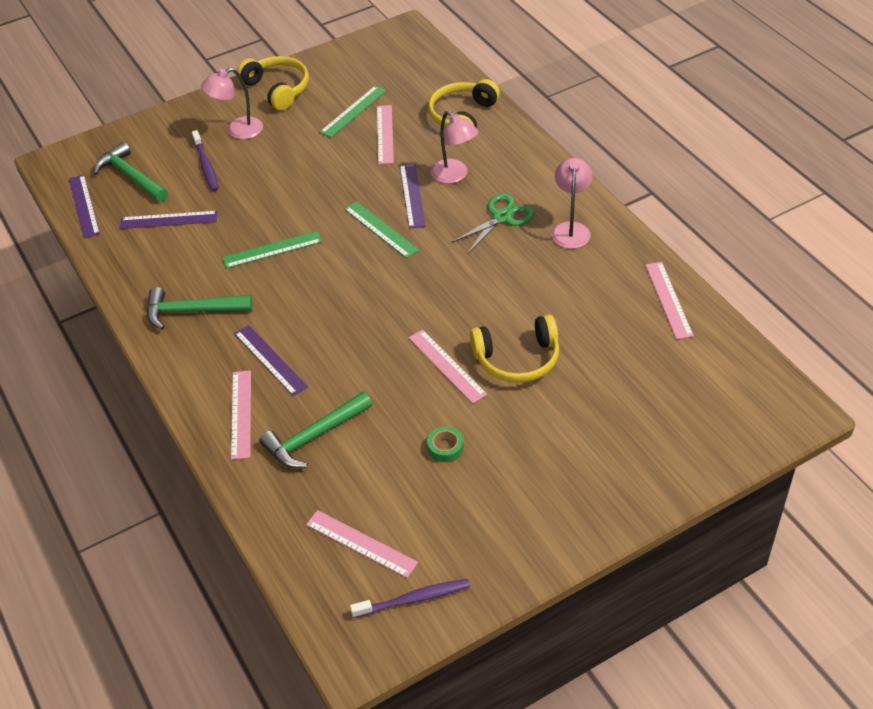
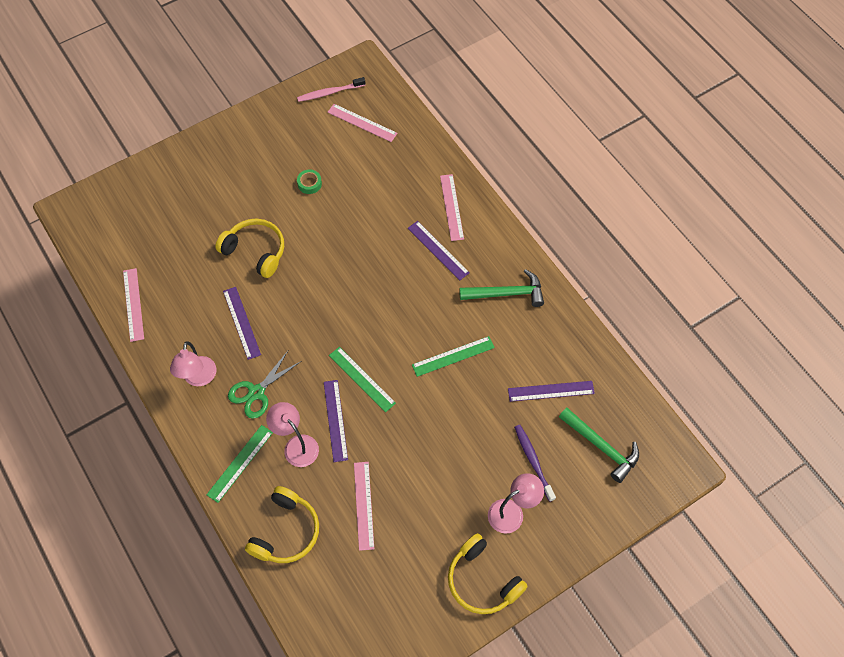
camera: 175 degrees right, 15 degrees up
(84, 206) = (633, 409): purple ruler -> purple ruler (241, 322)
(314, 436) = (398, 191): green hammer -> none
(353, 111) = (397, 541): green ruler -> green ruler (240, 463)
(413, 599) = (330, 92): purple toothbrush -> pink toothbrush
(447, 366) = (307, 245): pink ruler -> none
(517, 359) = (255, 251): yellow headphones -> yellow headphones turned 45 degrees clockwise

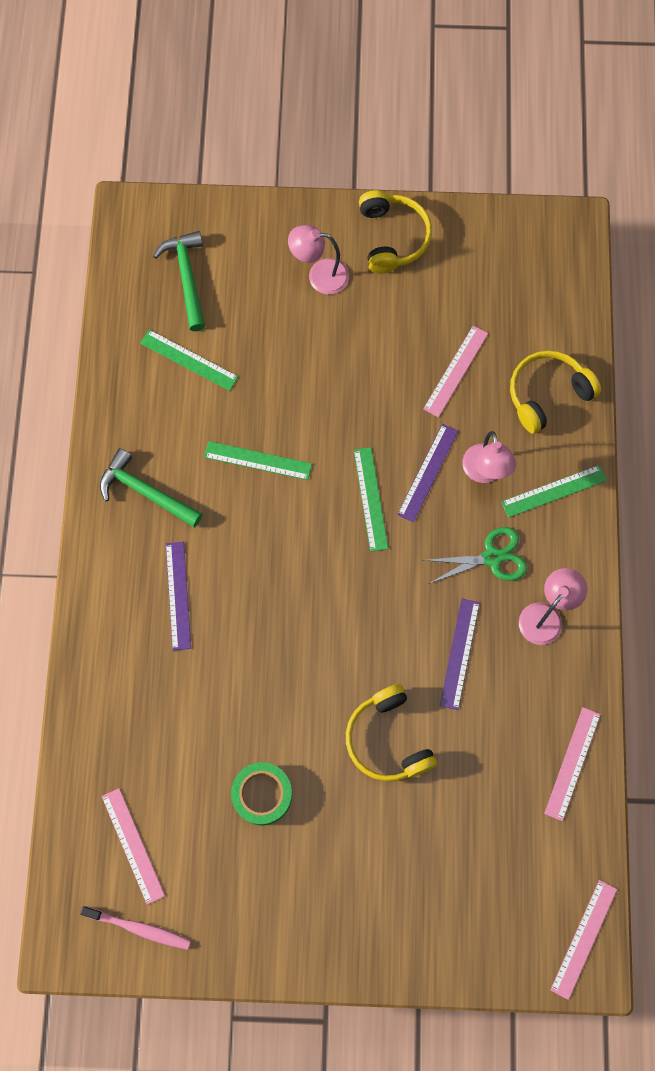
camera: 145 degrees left, 10 degrees up
(309, 184) = (262, 794): green tape -> green tape, size x1.67
(451, 207) = (119, 641): pink ruler -> pink ruler (583, 939)
(533, 461) = (262, 306): purple toothbrush -> none
(551, 391) = (189, 360): purple ruler -> green ruler

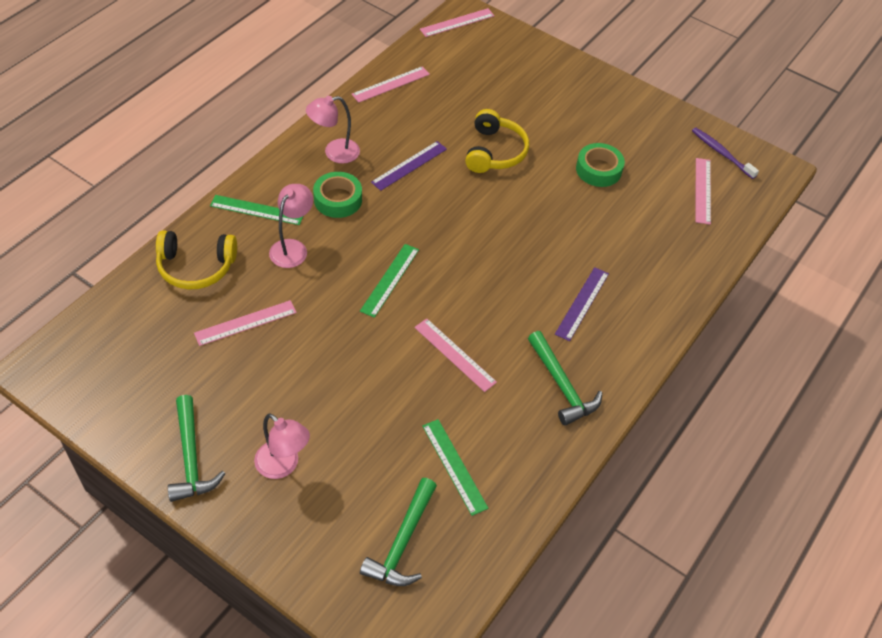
camera: 150 degrees left, 20 degrees down
(138, 928) = (722, 153): pink toothbrush -> purple toothbrush
(258, 460) = (455, 354): green ruler -> pink ruler
(392, 238) = (191, 457): yellow headphones -> green hammer
(428, 472) = (333, 271): purple ruler -> none
(492, 557) = (338, 199): green scissors -> green tape

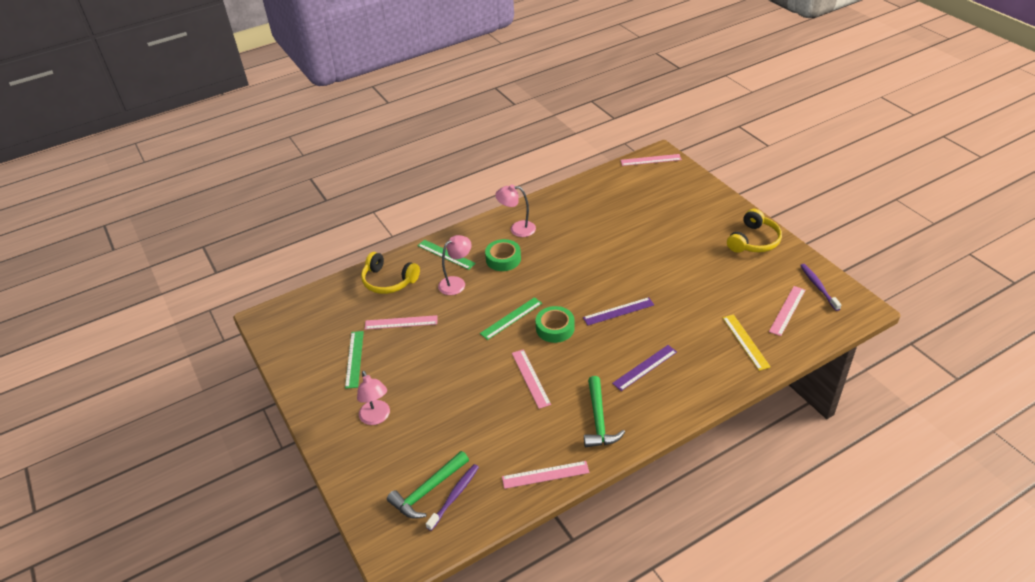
camera: 30 degrees right, 10 degrees down
(191, 457) = (323, 396): green hammer -> none
(391, 84) = (580, 192): pink ruler -> pink ruler (545, 474)
(409, 165) = (565, 247): purple ruler -> purple ruler (618, 311)
(439, 538) = (454, 496): none -> purple toothbrush
(454, 466) = (490, 452): green ruler -> green ruler (354, 359)
(494, 152) = (633, 250): yellow headphones -> yellow headphones (754, 241)
(598, 170) = (707, 278): green tape -> green tape (555, 328)
(677, 241) = (745, 342): none -> yellow ruler

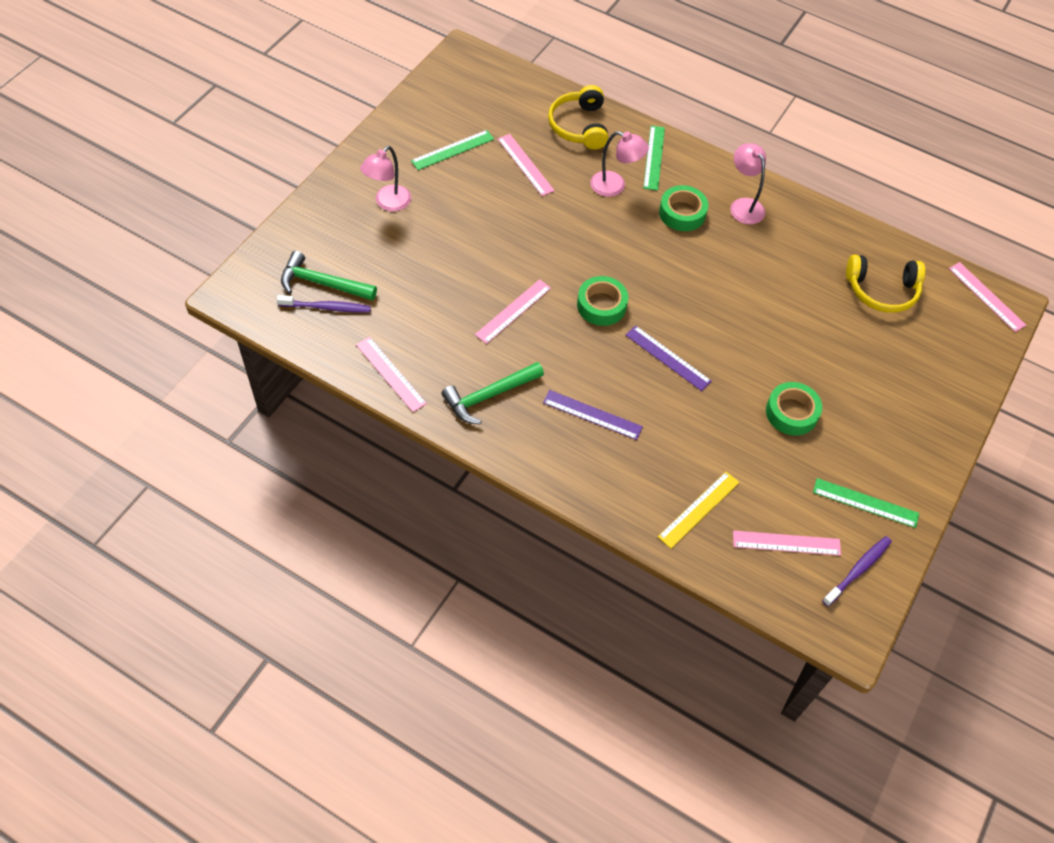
camera: 55 degrees right, 15 degrees up
(511, 318) = (591, 258): green ruler -> green ruler (865, 503)
(692, 270) = (791, 413): none -> green tape
(754, 241) = (900, 468): yellow headphones -> yellow headphones (881, 291)

